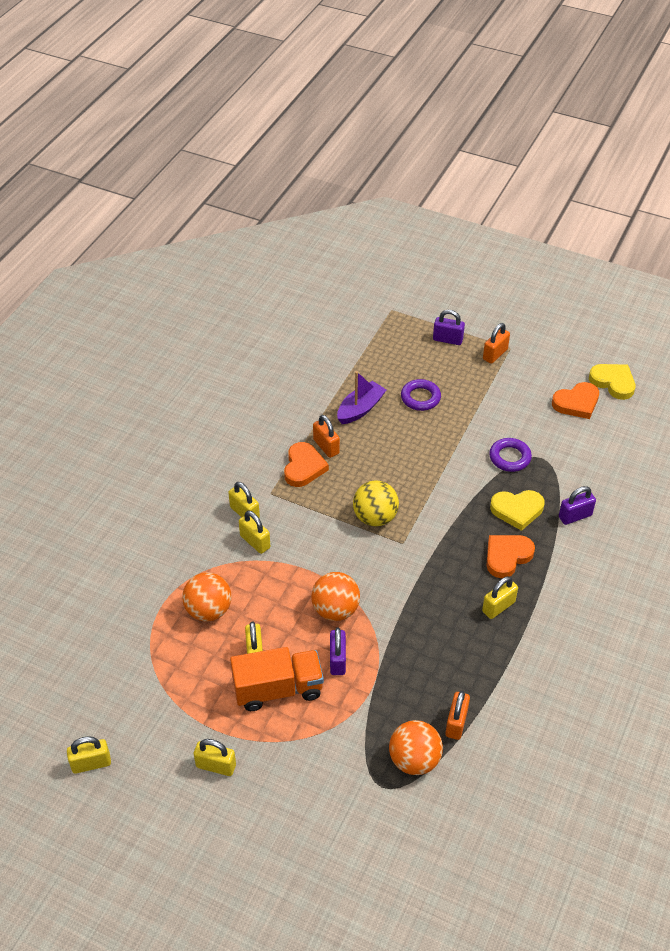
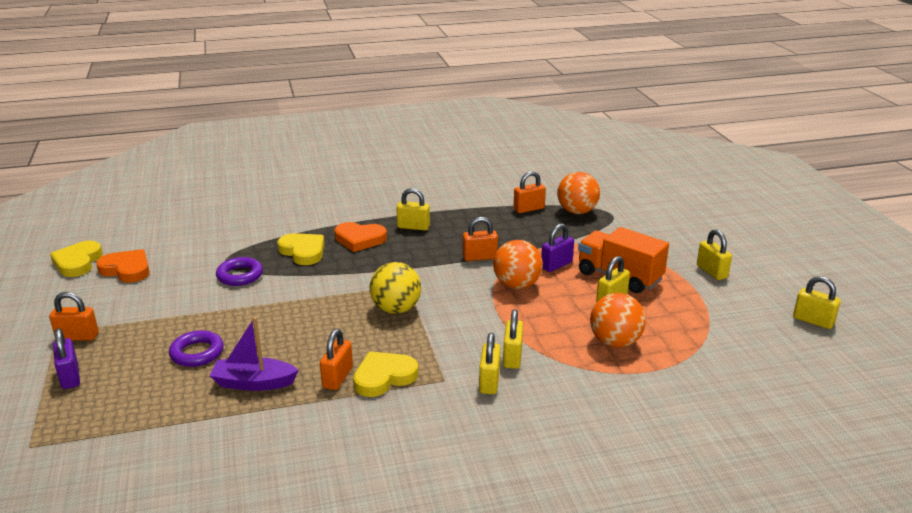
camera: 130 degrees left, 20 degrees down
(303, 467) = (384, 377): orange heart -> yellow heart
(400, 617) = (480, 257): none -> orange padlock
(575, 516) = (280, 229): purple padlock -> none

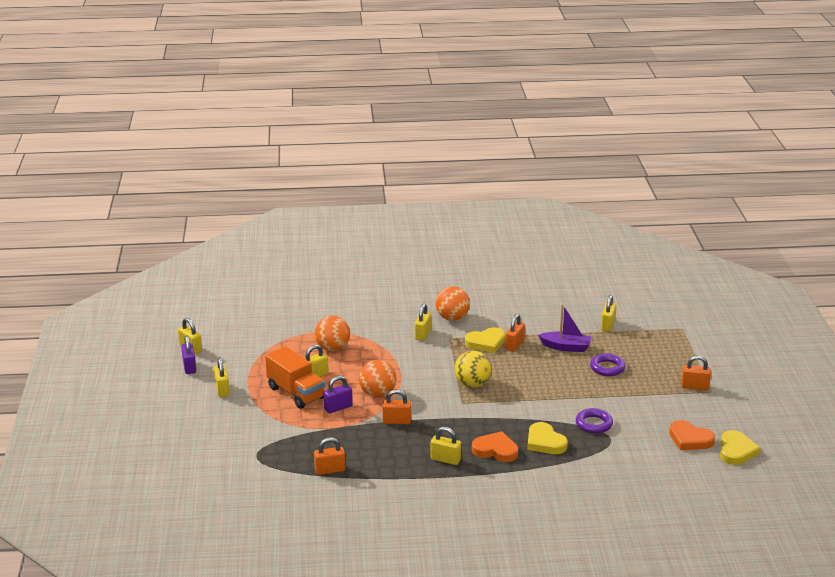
camera: 170 degrees left, 0 degrees up
(70, 377) = (683, 361): purple padlock -> purple padlock (189, 367)
(512, 357) = (403, 346): yellow padlock -> yellow padlock (607, 325)
(577, 211) = (286, 462): orange ball -> orange ball (452, 318)

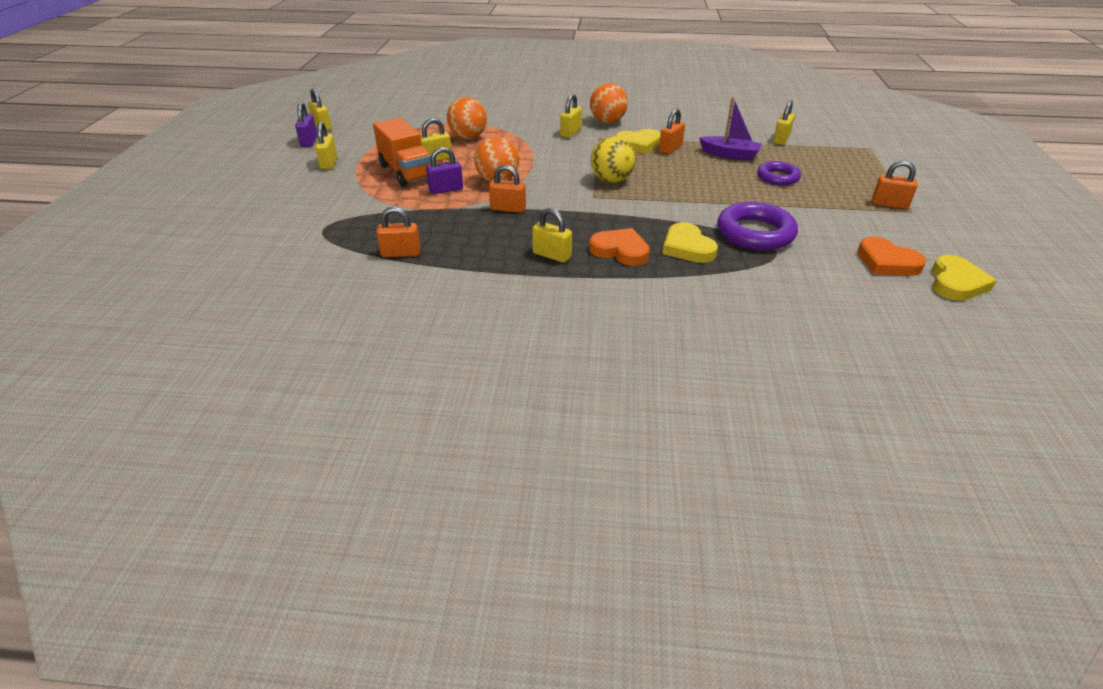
camera: 10 degrees right, 10 degrees up
(594, 424) = (755, 233): purple ring -> purple ring, size x1.61

